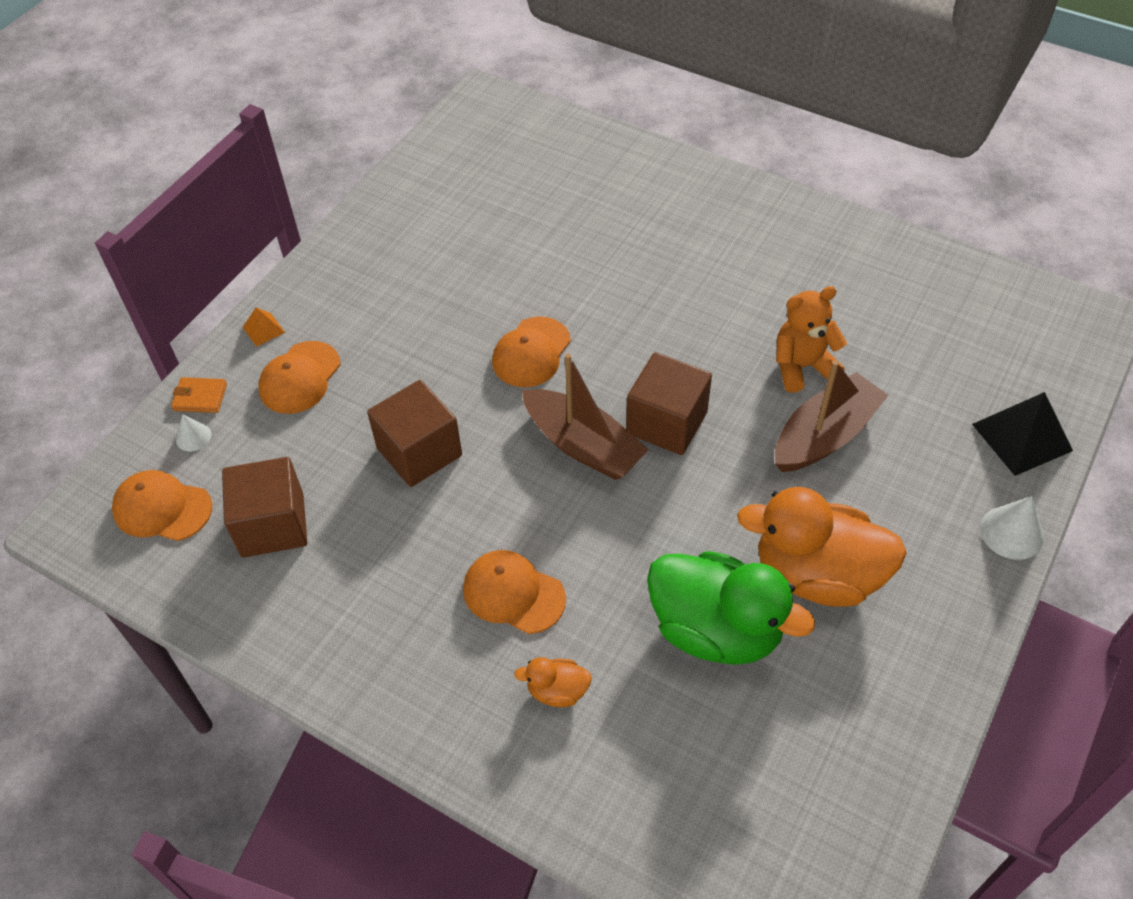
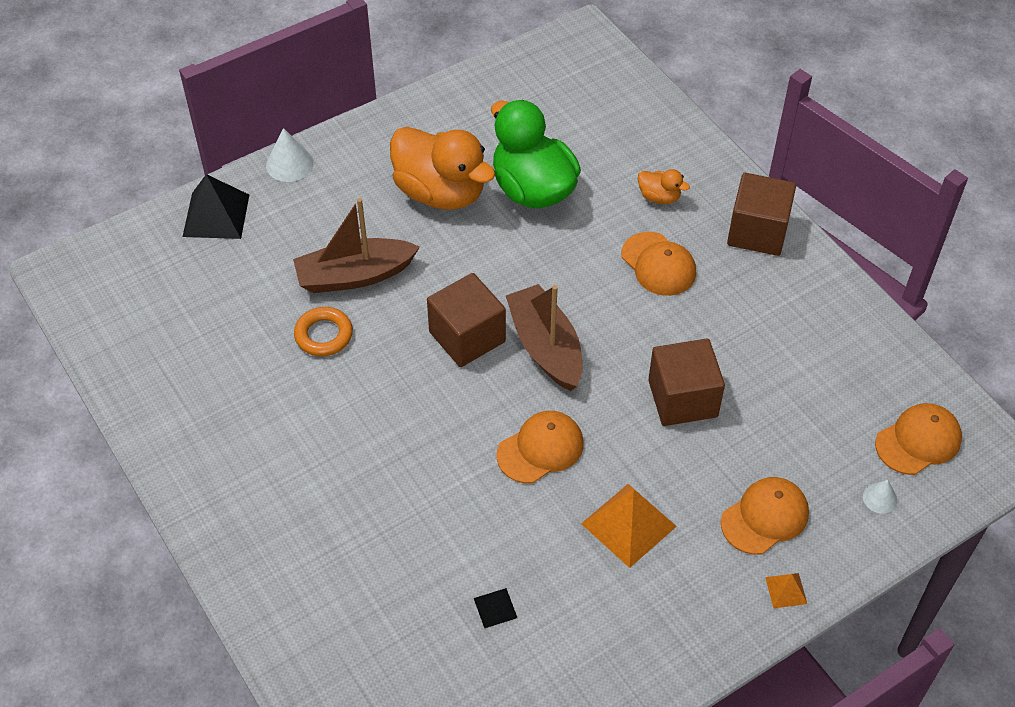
camera: 155 degrees left, 0 degrees up
(162, 508) = (918, 441): orange cap -> orange cap turned 75 degrees counterclockwise
(200, 397) = (866, 538): orange wallet -> none
(272, 525) = (826, 388): brown cube -> brown cube (757, 232)
(420, 325) = (628, 525): none -> orange pyramid
(498, 229) = (495, 608): none -> black pyramid
(802, 367) = (324, 335): orange teddy bear -> orange ring

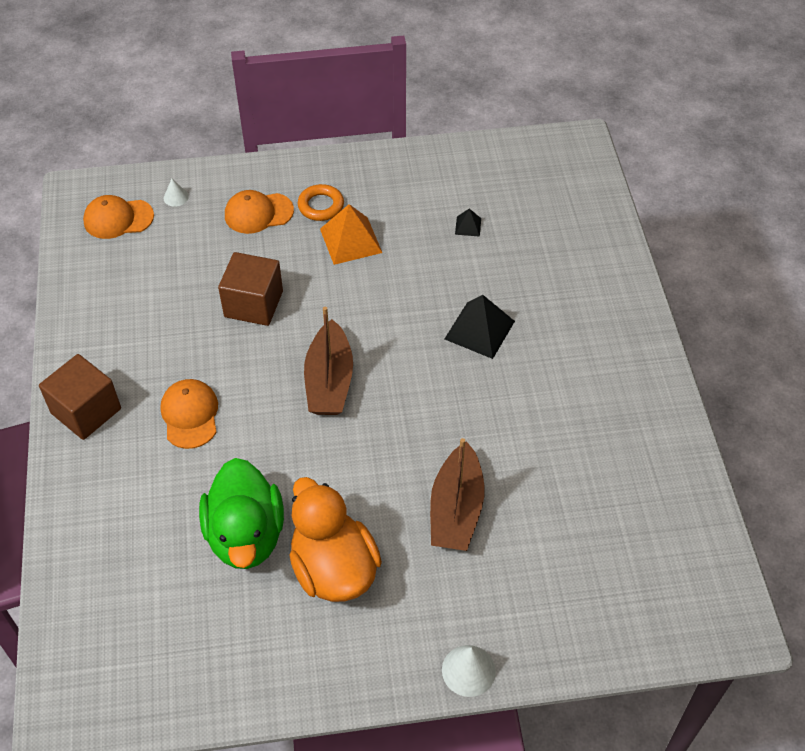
camera: 155 degrees left, 0 degrees up
(216, 215) = (565, 634): black pyramid -> black pyramid (479, 330)
(324, 335) = (507, 462): orange ring -> orange ring (321, 206)
(355, 276) = (456, 509): brown boat -> brown boat turned 90 degrees clockwise
(467, 337) = (387, 414): brown cube -> none
(540, 449) = (380, 308): orange cap -> none
(659, 197) = (140, 478): orange duck -> none
(786, 590) = (278, 172): orange pyramid -> none

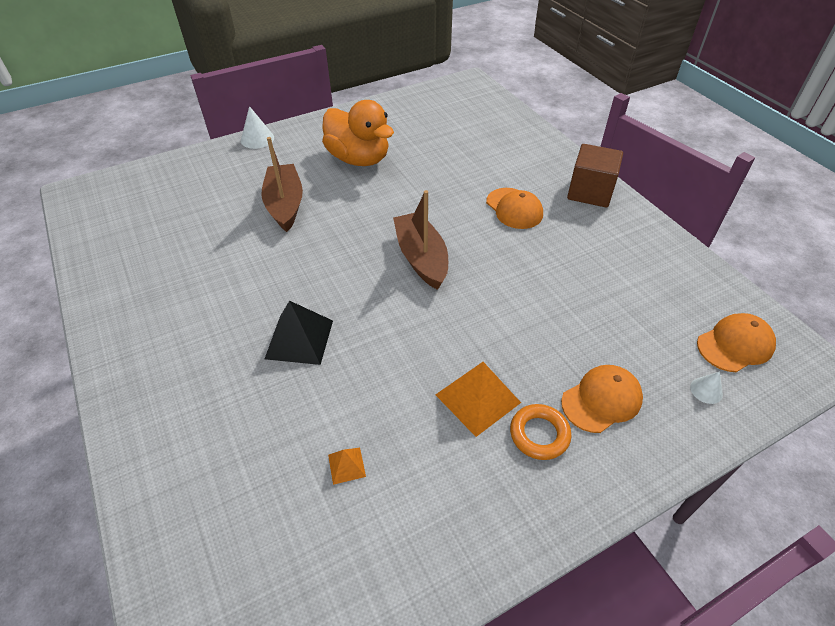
camera: 160 degrees right, 5 degrees down
(246, 535) = (425, 160): green duck -> none
(253, 304) = (530, 300): brown cube -> none
(468, 226) = (346, 465): black pyramid -> orange pyramid

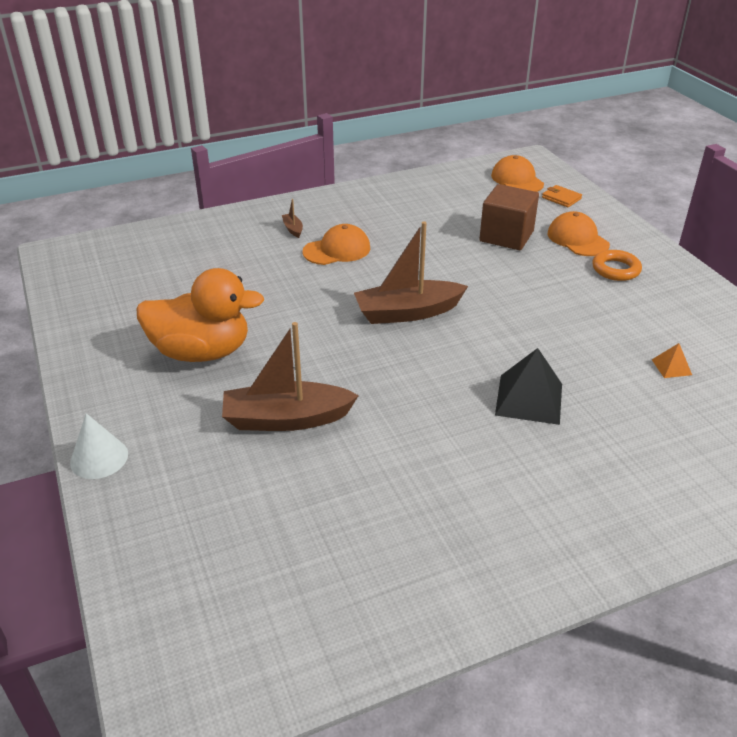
camera: 85 degrees left, 10 degrees down
(359, 159) = (202, 352): orange duck -> orange duck turned 45 degrees clockwise
(478, 398) = (587, 294): orange pyramid -> none
(541, 180) = (293, 229): none -> brown boat
(590, 192) = (321, 206): brown cube -> brown cube (506, 236)
(706, 390) = (561, 198): white cone -> orange wallet

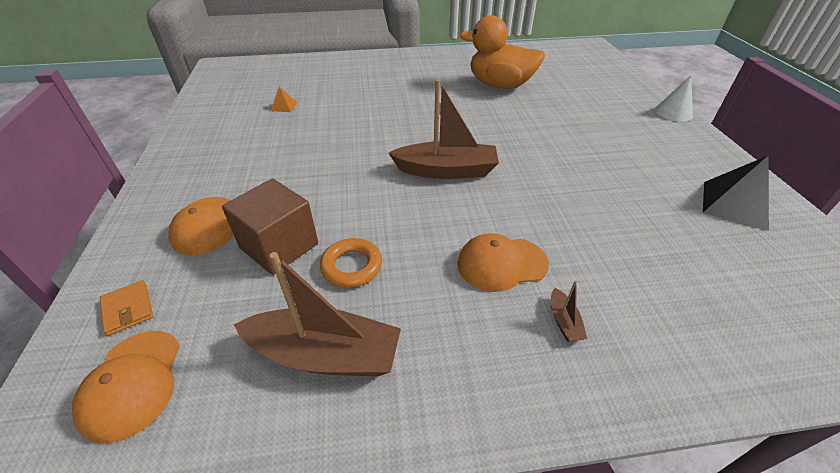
camera: 165 degrees left, 5 degrees up
(202, 352) = (633, 164): orange duck -> orange duck (500, 85)
(286, 419) = (555, 115): brown boat -> brown boat (325, 354)
(529, 399) = (393, 104): black pyramid -> black pyramid (734, 204)
(616, 269) = (219, 181): orange ring -> orange ring (352, 266)

